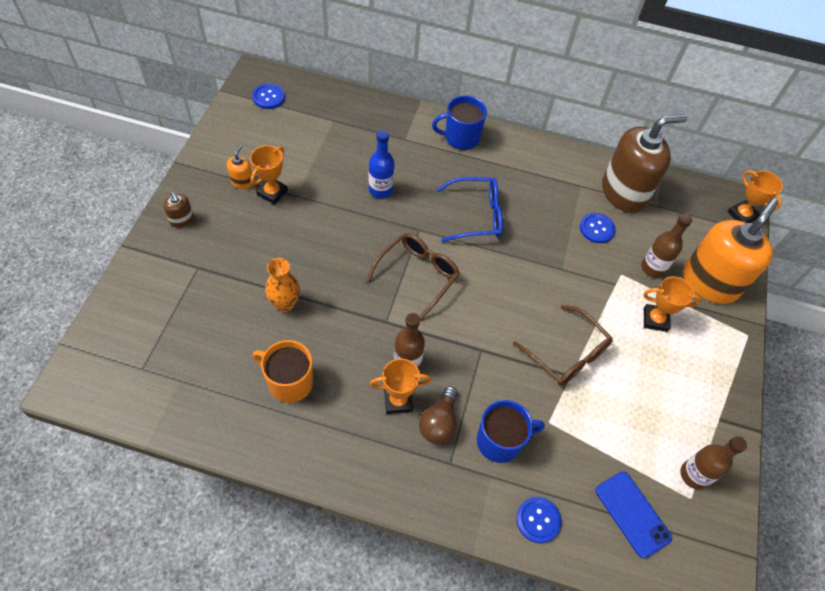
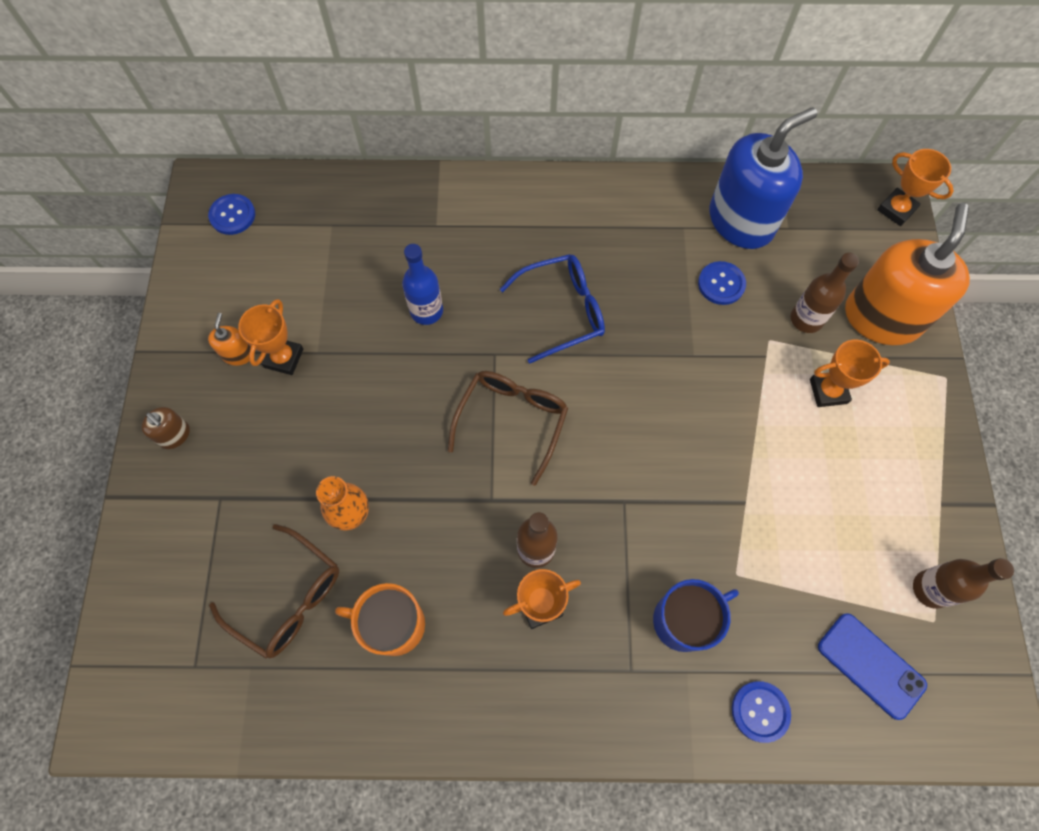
camera: 10 degrees left, 10 degrees up
(439, 422) = (600, 619): brown light bulb -> none
(461, 137) = (509, 202): blue mug -> none
(567, 354) = (733, 474): brown glasses -> brown glasses (288, 598)
(624, 192) = (741, 221): brown soap dispenser -> blue soap dispenser

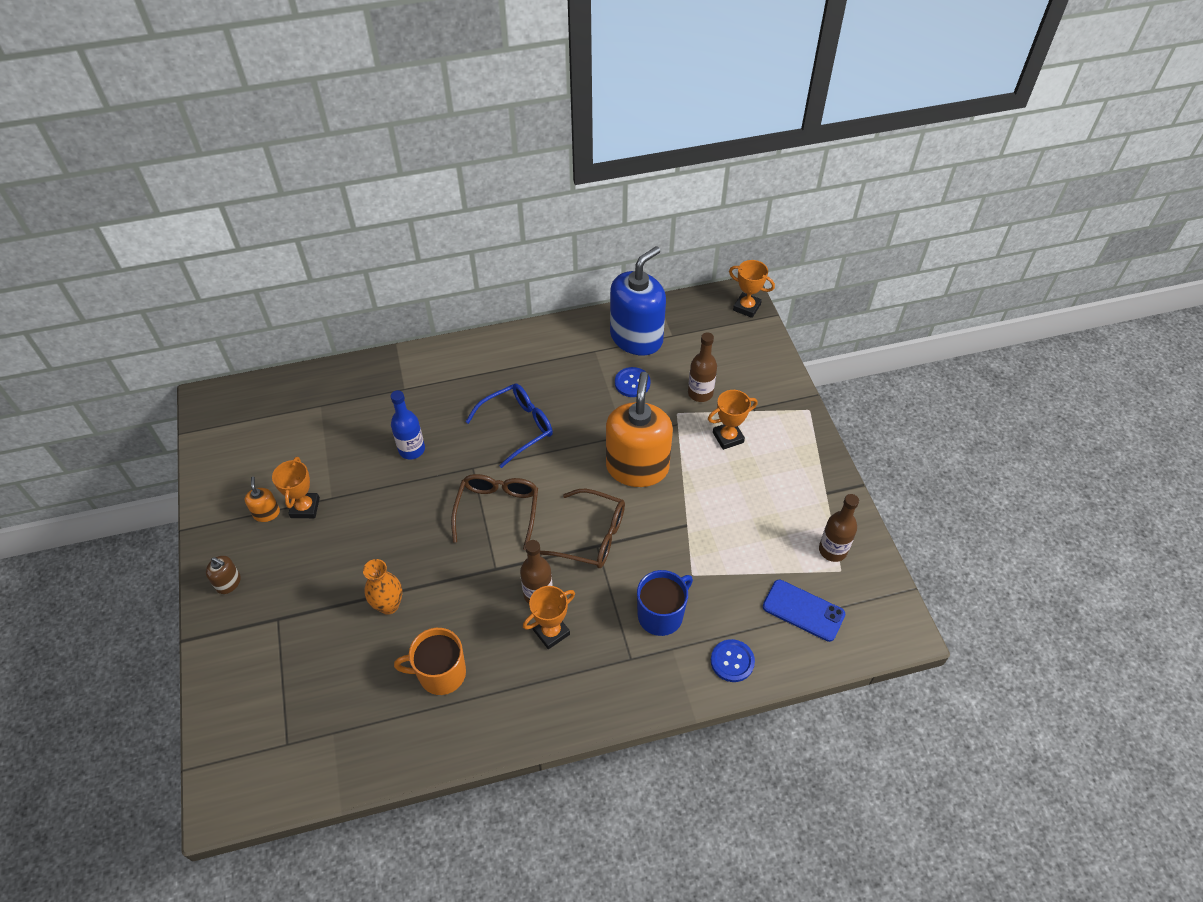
camera: 15 degrees left, 15 degrees down
(232, 215) = (237, 415): blue button -> none
(288, 598) = (352, 676): brown glasses -> brown glasses (592, 536)
(882, 317) = (754, 380): orange soap dispenser -> orange soap dispenser (637, 467)

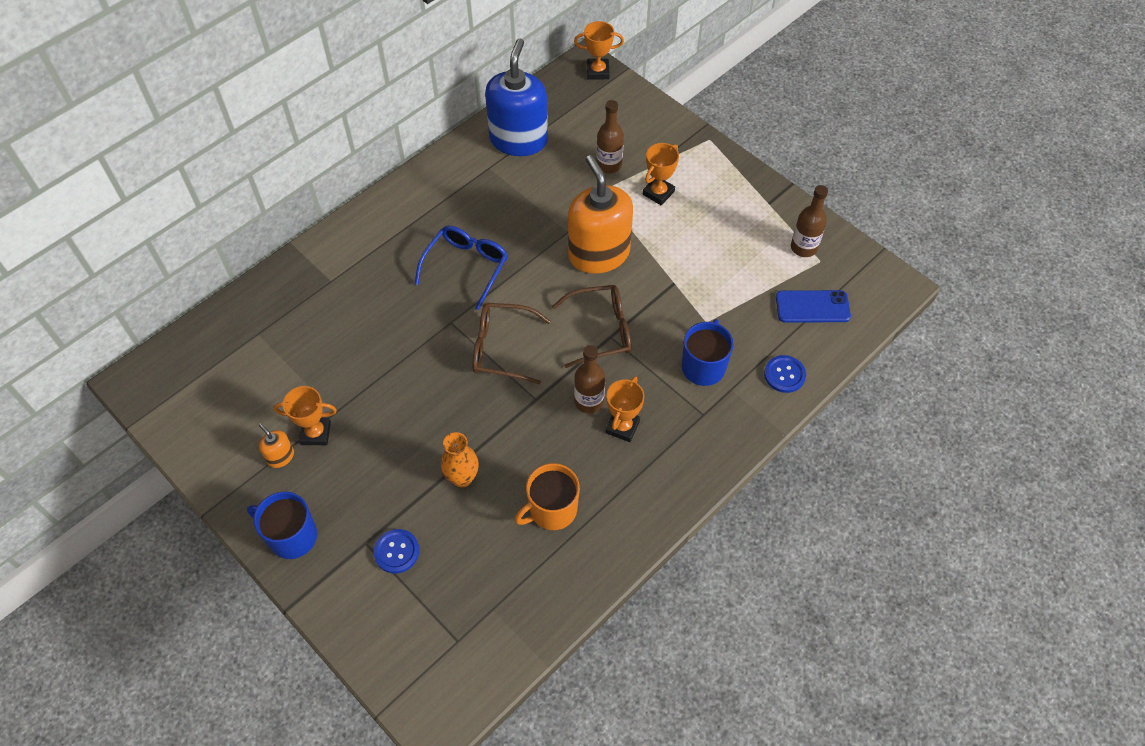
camera: 30 degrees left, 5 degrees up
(228, 583) = (292, 536): brown soap dispenser -> blue mug
(305, 508) = (315, 433): orange trophy -> orange trophy turned 60 degrees counterclockwise
(412, 450) = (381, 333): blue bottle -> none
(498, 510) = (501, 348): brown glasses -> brown glasses turned 60 degrees counterclockwise
(632, 383) = (543, 182): blue button -> blue button (396, 551)

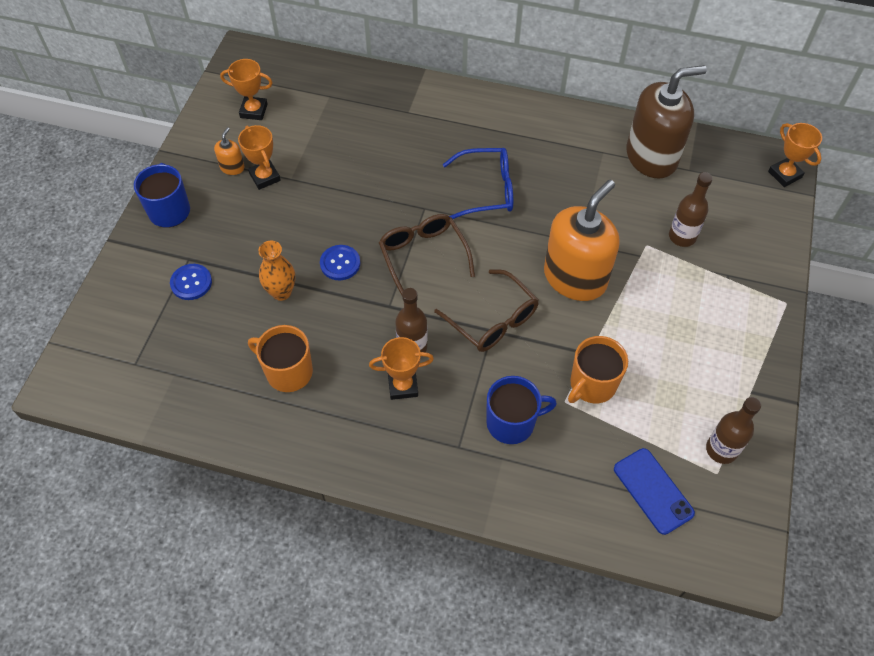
camera: 60 degrees right, 0 degrees up
(518, 140) = (651, 157): blue soap dispenser -> brown soap dispenser
(658, 193) = (683, 291): orange trophy -> orange trophy (254, 111)
(702, 296) = (592, 384): none -> orange mug
(784, 375) = (552, 500): blue button -> blue button (340, 263)

